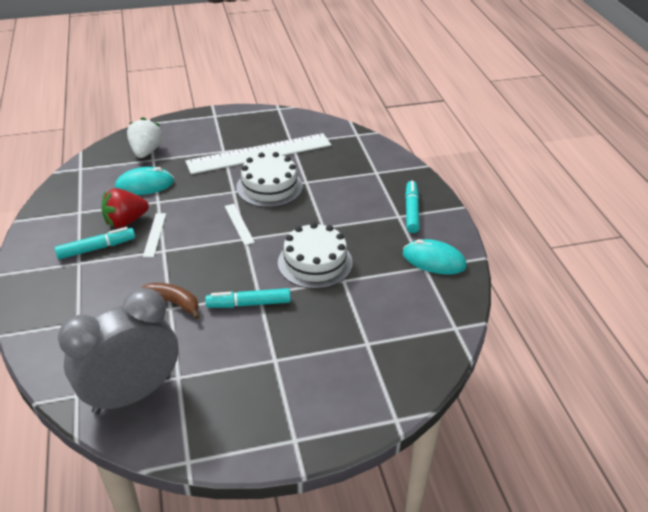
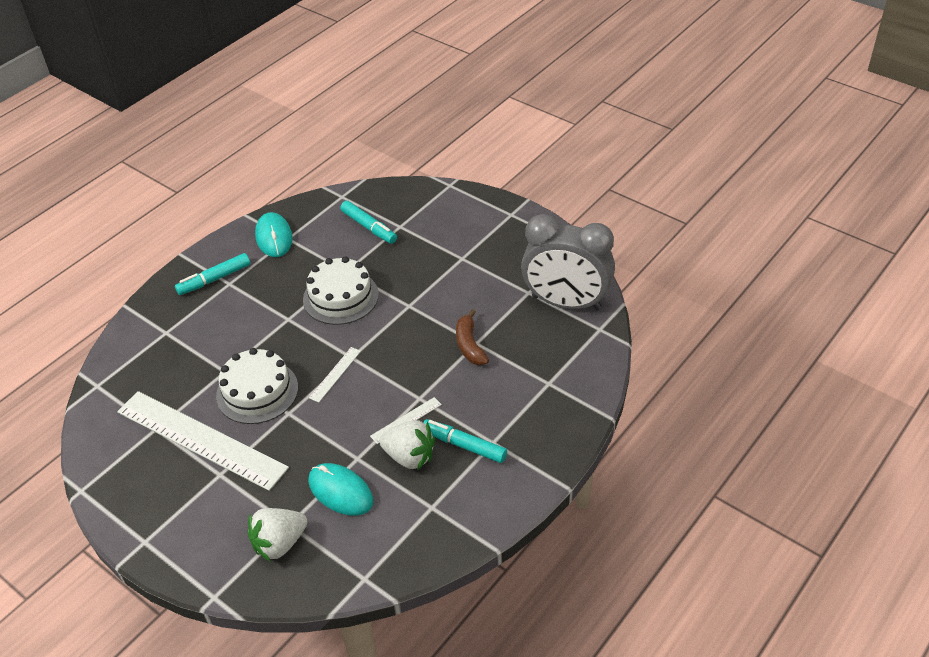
camera: 125 degrees left, 5 degrees up
(125, 221) = (409, 457): red strawberry -> white strawberry
(248, 304) = (425, 304): turquoise marker -> turquoise marker (369, 227)

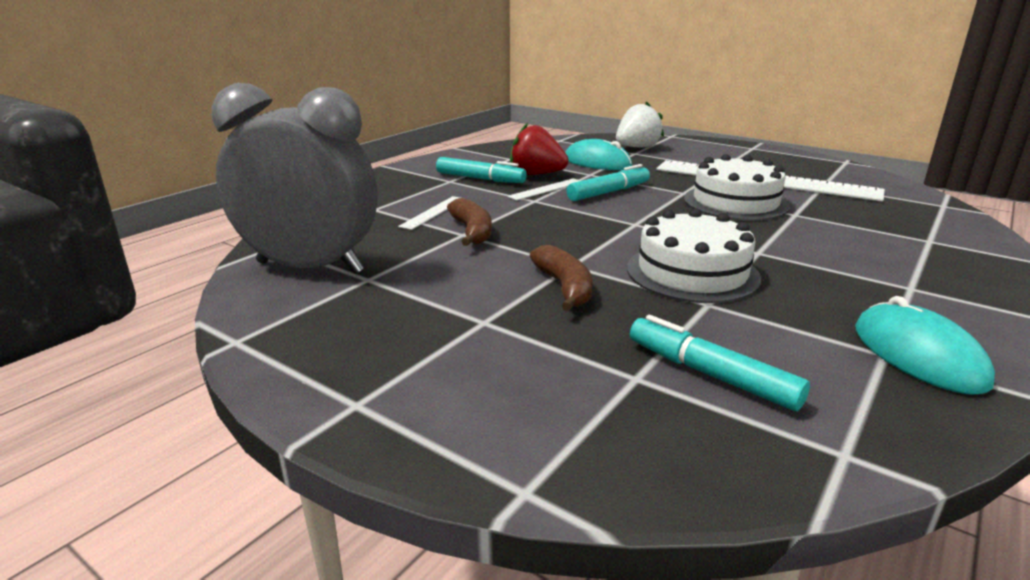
camera: 175 degrees right, 20 degrees down
(214, 279) = (946, 292): turquoise marker -> turquoise marker (609, 192)
(335, 374) = (647, 212): white ruler -> white ruler (433, 212)
(409, 457) = (536, 174): white strawberry -> red strawberry
(417, 283) = (565, 288): none -> brown banana

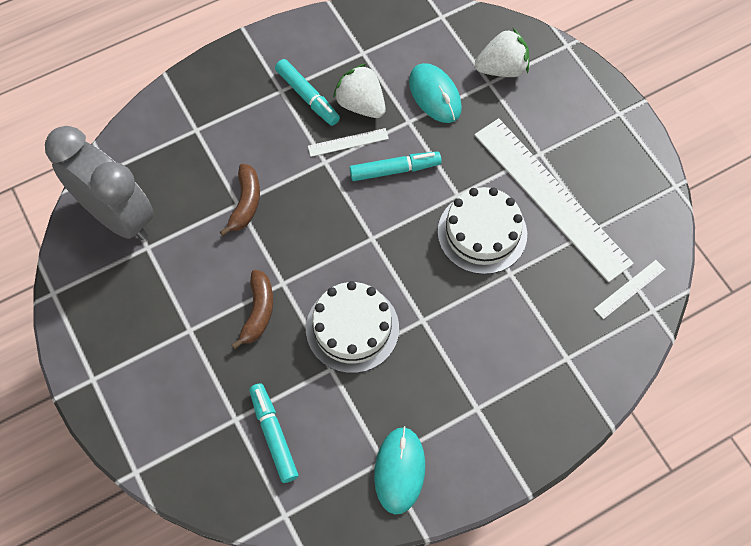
camera: 25 degrees right, 40 degrees up
(433, 212) = (235, 155): white ruler -> white ruler (629, 289)
(536, 174) = (361, 104): red strawberry -> white strawberry

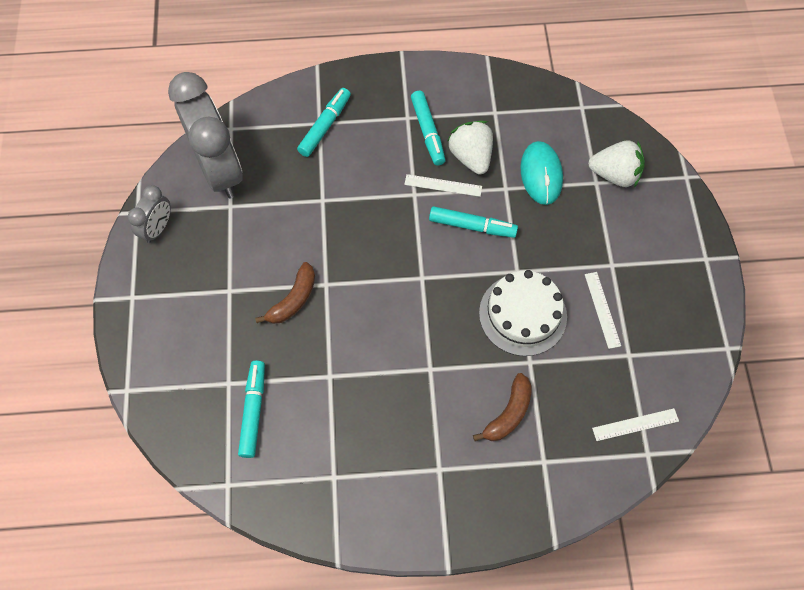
camera: 25 degrees right, 0 degrees up
(84, 300) = (158, 228): none -> grey clock
(203, 130) = (325, 126): none -> turquoise marker
(246, 203) = (329, 202): brown banana -> brown banana (508, 413)
(352, 328) = (366, 349): white cake -> none
(399, 470) = (344, 492): turquoise mouse -> none
(551, 198) = (602, 309): white ruler -> white ruler, size x0.40

